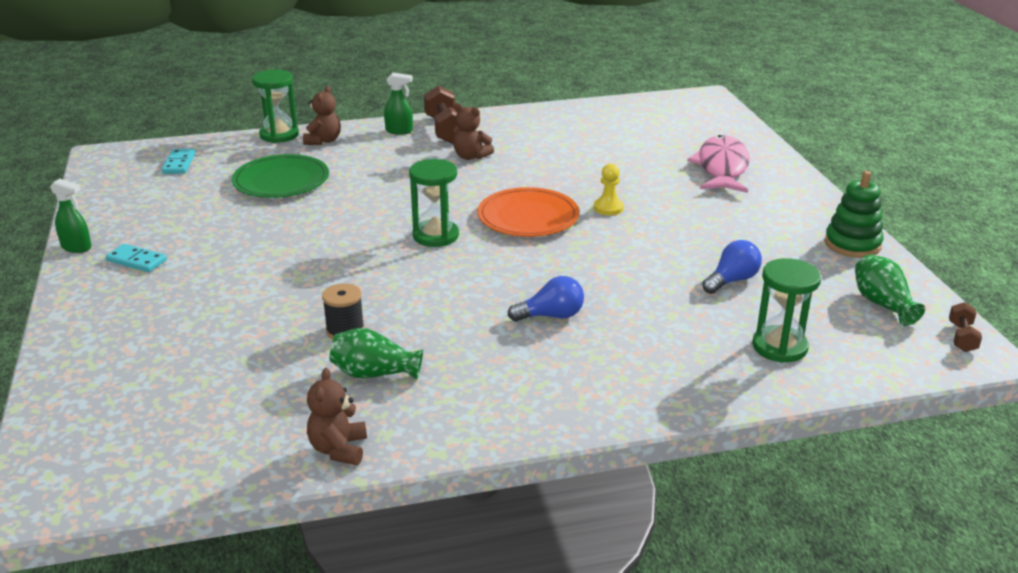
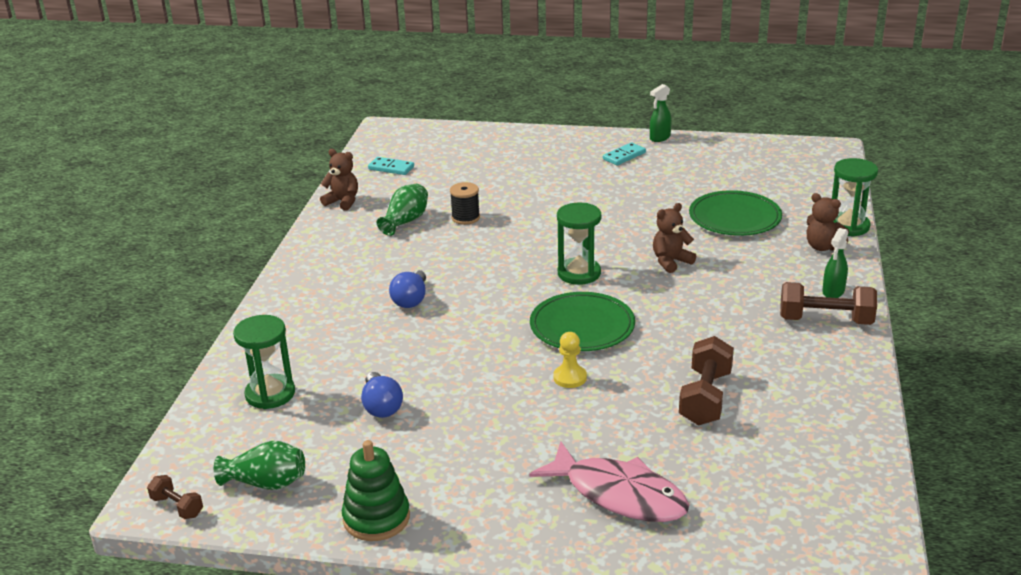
camera: 115 degrees right, 0 degrees up
(179, 164) = (797, 177): turquoise domino -> turquoise domino (391, 168)
(471, 156) = (742, 322): brown teddy bear -> brown teddy bear (671, 262)
(528, 217) = (582, 326): orange plate -> green plate
(585, 156) = (705, 398): none -> brown dumbbell

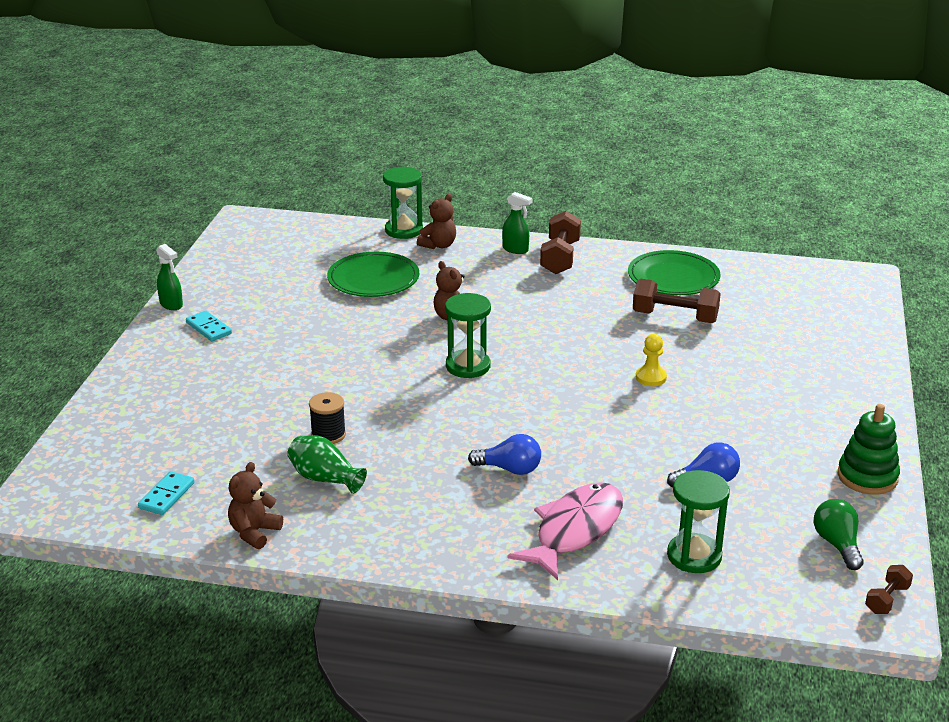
camera: 90 degrees left, 0 degrees up
(266, 483) = (837, 544): green vase -> green light bulb
(582, 326) = (566, 368): green plate -> green plate (673, 277)
(619, 494) = (806, 361): pink fish -> pink fish (575, 530)

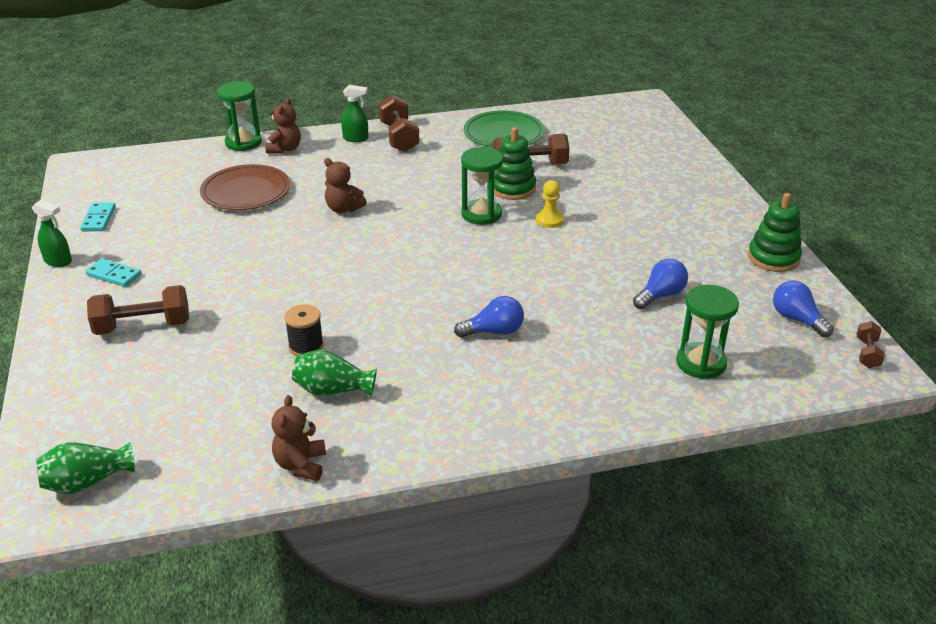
camera: 25 degrees left, 5 degrees up
(81, 493) = (87, 481): none -> green vase
(166, 495) = (183, 455): turquoise domino -> turquoise domino (98, 219)
(204, 380) = (143, 326): none -> brown dumbbell
(373, 279) = (246, 192): green plate -> brown plate
(468, 366) = (389, 249): green hourglass -> green hourglass (481, 214)
(575, 530) = (590, 370): pink fish -> none
(638, 336) = (513, 188): none -> green stacking toy
(837, 544) = (797, 319): green light bulb -> blue light bulb

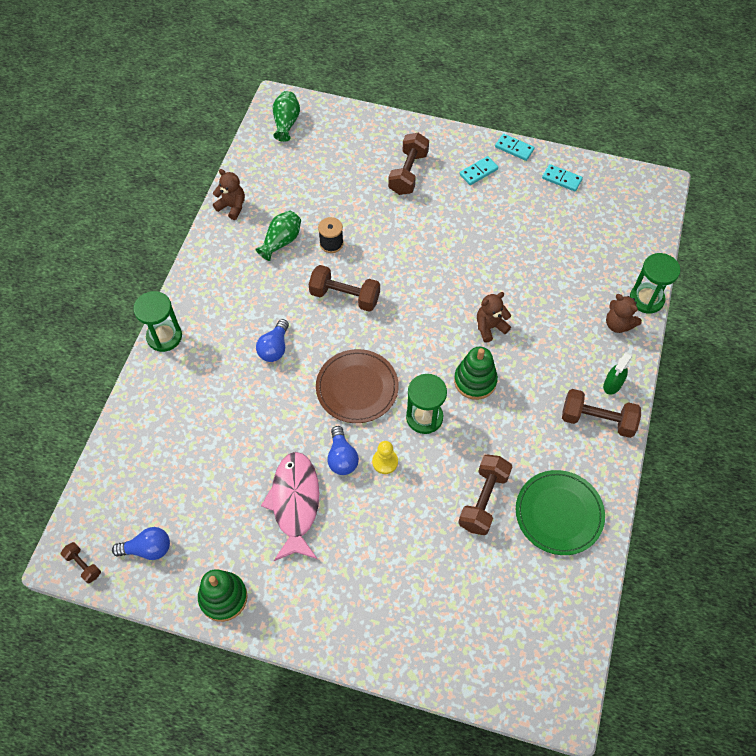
camera: 120 degrees right, 25 degrees up
(58, 261) = (514, 148): green spray bottle -> turquoise domino
(246, 192) = (554, 274): brown plate -> brown plate (357, 388)
(379, 308) = (345, 296): none -> brown dumbbell
(513, 188) = (451, 463): green stacking toy -> green stacking toy (475, 381)
(645, 253) = (295, 503): none -> pink fish
(660, 295) = (238, 475): blue light bulb -> blue light bulb (342, 457)
(701, 363) = (156, 449): green hourglass -> green hourglass (164, 336)

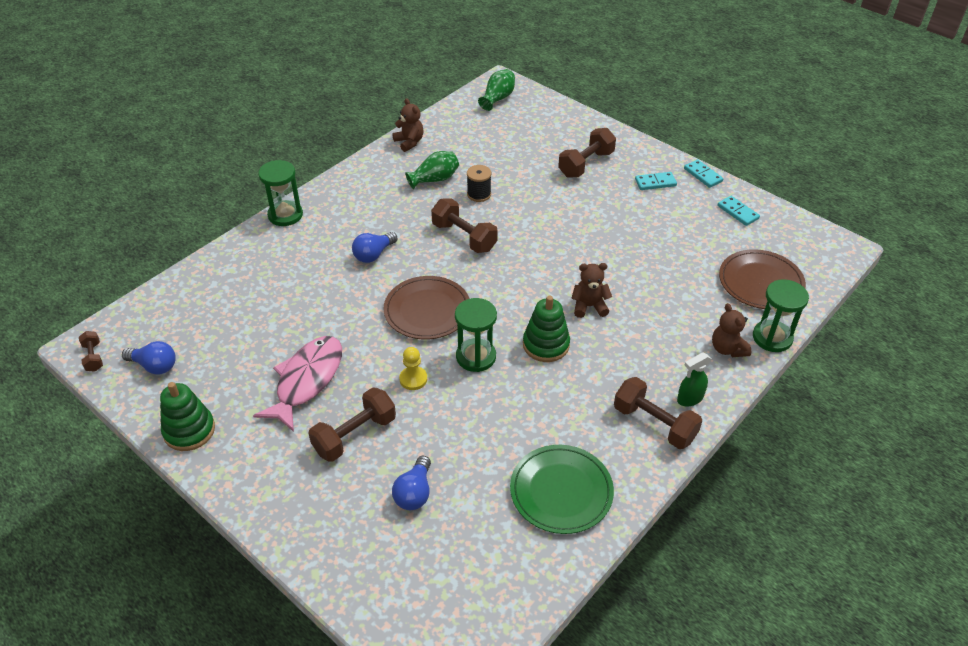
camera: 25 degrees right, 15 degrees down
(342, 457) = (375, 360): blue light bulb -> blue light bulb (414, 493)
(483, 500) = (489, 448): brown dumbbell -> brown dumbbell (355, 435)
(613, 247) = (760, 282): none -> brown plate

